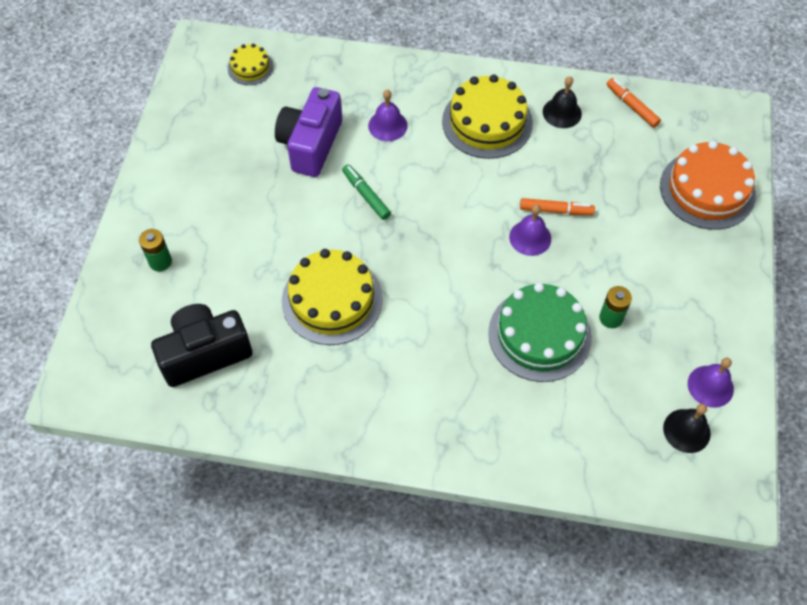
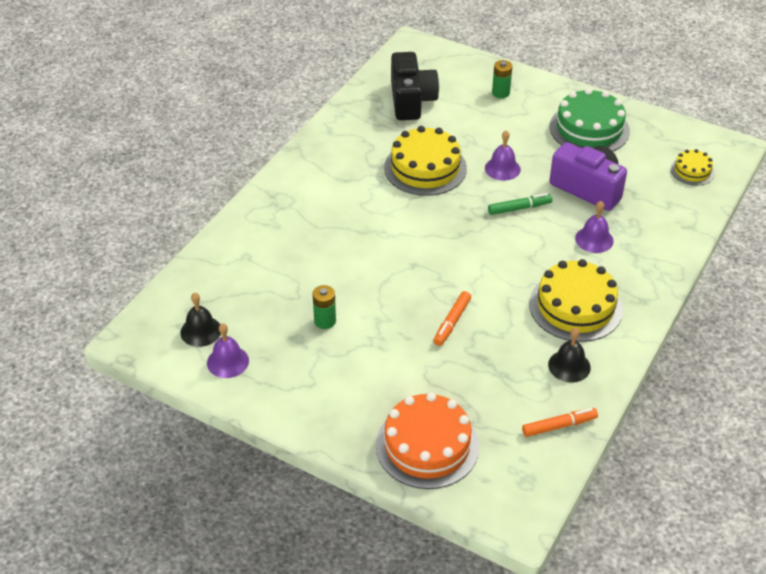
camera: 110 degrees right, 15 degrees down
(530, 237) = (430, 296): purple bell -> purple bell (502, 168)
(539, 335) = (333, 272): green cake -> green cake (589, 129)

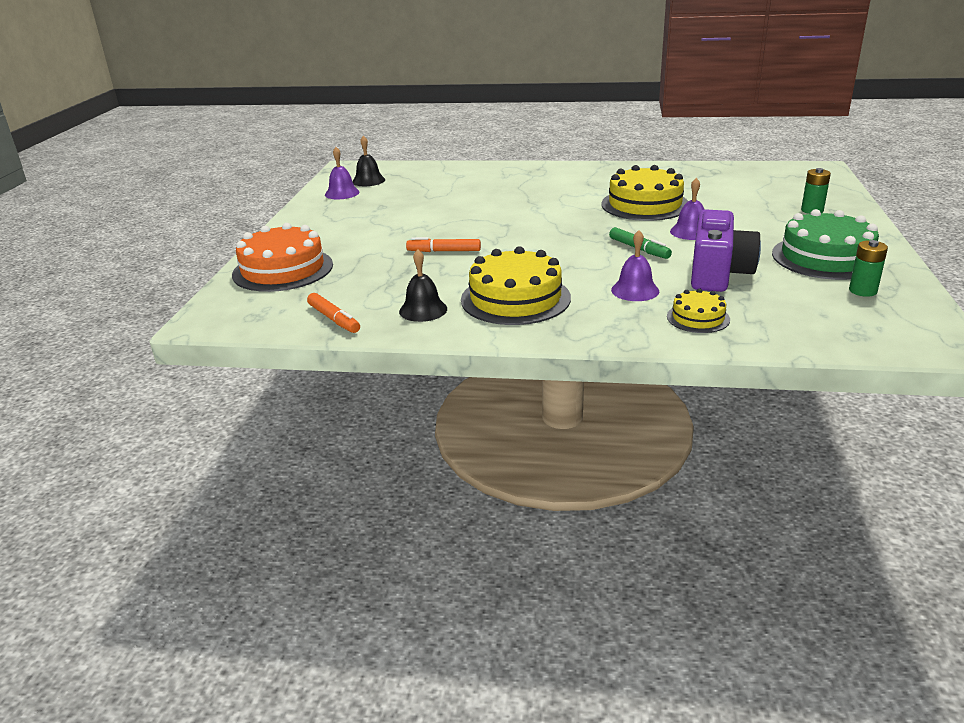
camera: 70 degrees right, 15 degrees down
(325, 321) = (408, 210): green battery -> green battery (862, 291)
(411, 101) = (734, 183): black camera -> none
(692, 171) = (845, 325): yellow cake -> yellow cake (698, 318)

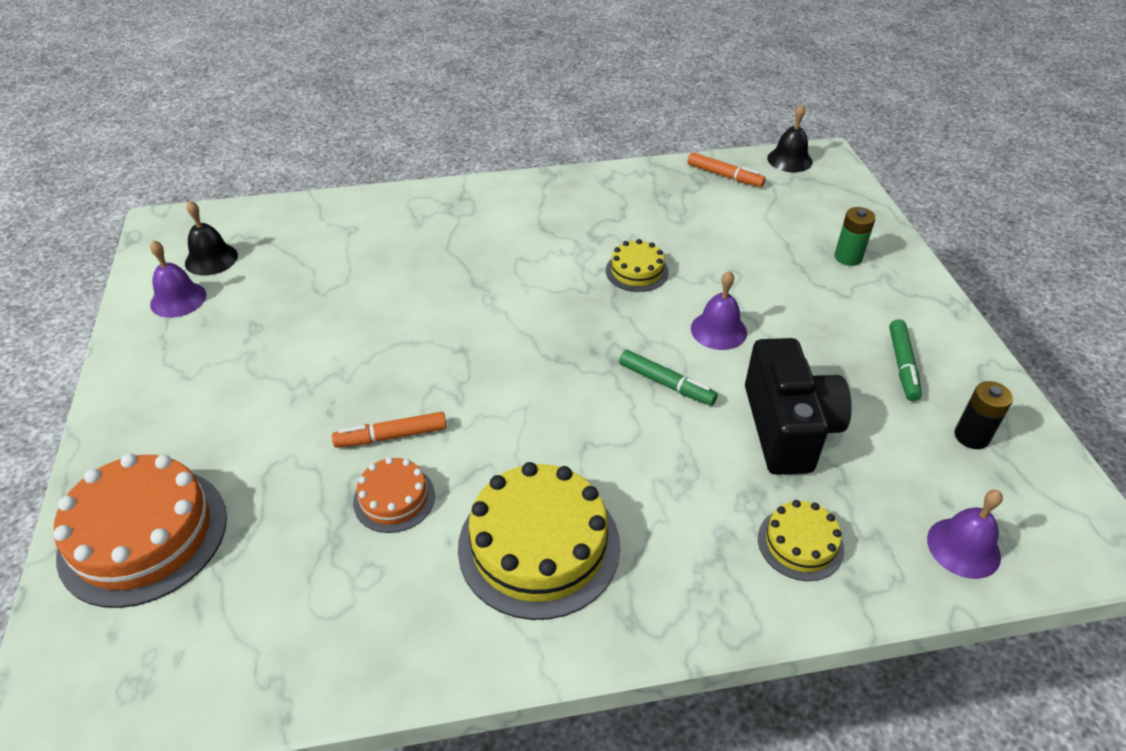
camera: 20 degrees left, 15 degrees up
(334, 319) = (275, 664): orange marker -> orange marker (724, 176)
(423, 310) = (410, 606): black bell -> black bell (789, 160)
(433, 273) = (394, 498): none -> orange cake
(635, 290) = (696, 490): purple bell -> purple bell (963, 547)
(645, 204) = (637, 271): yellow cake -> yellow cake, size x0.52
(718, 274) = (788, 428): purple camera -> black camera
(826, 257) = (902, 365): green cake -> green marker
(862, 291) = (971, 436): green battery -> black battery

